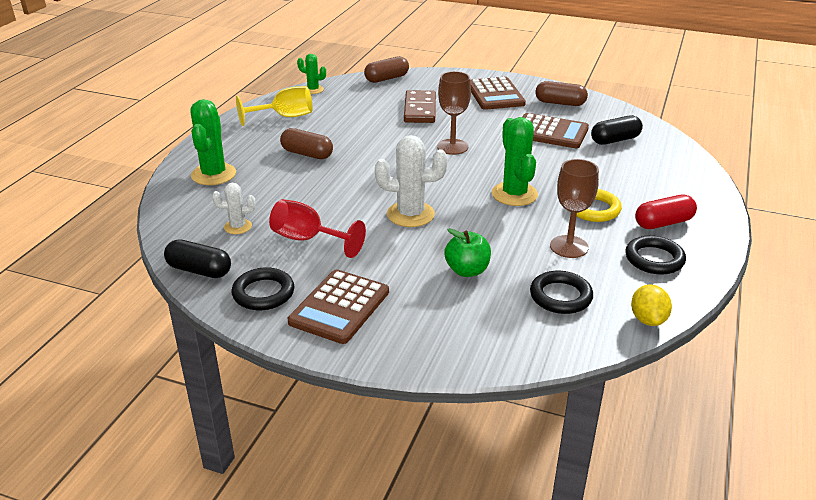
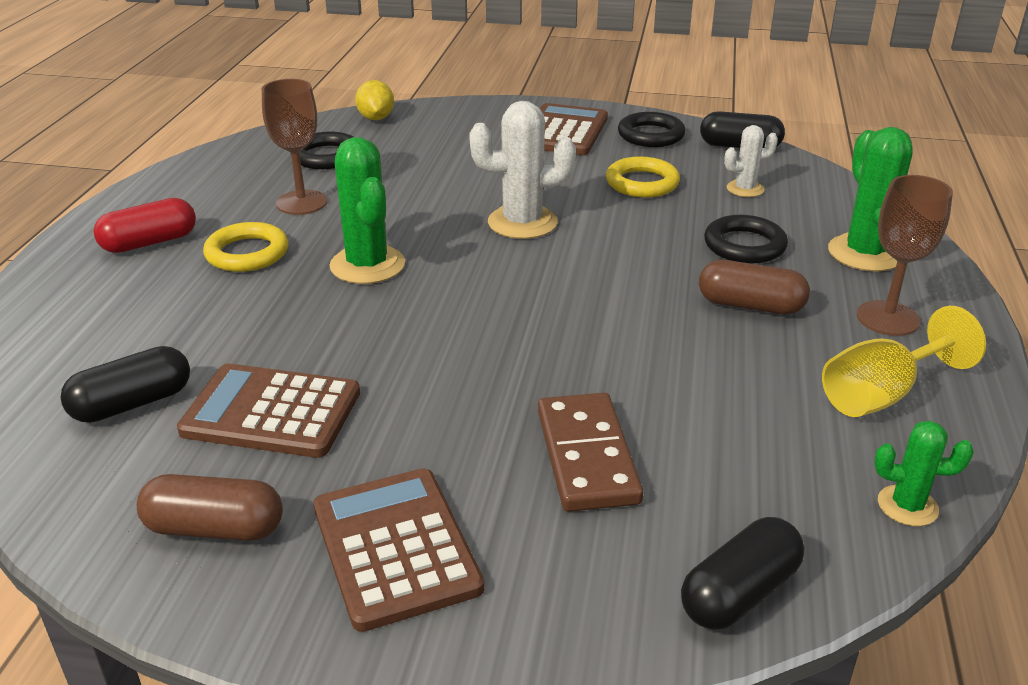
camera: 170 degrees right, 0 degrees up
(308, 240) = (642, 183): red goblet -> yellow ring
(387, 78) = (739, 593): brown capsule -> black capsule
(452, 147) = (484, 349): brown goblet -> brown goblet (887, 318)
(467, 270) = (433, 169): green apple -> none
(648, 319) = (238, 146): yellow lemon -> yellow lemon (376, 118)
(654, 259) = (194, 198): black ring -> black ring (744, 245)

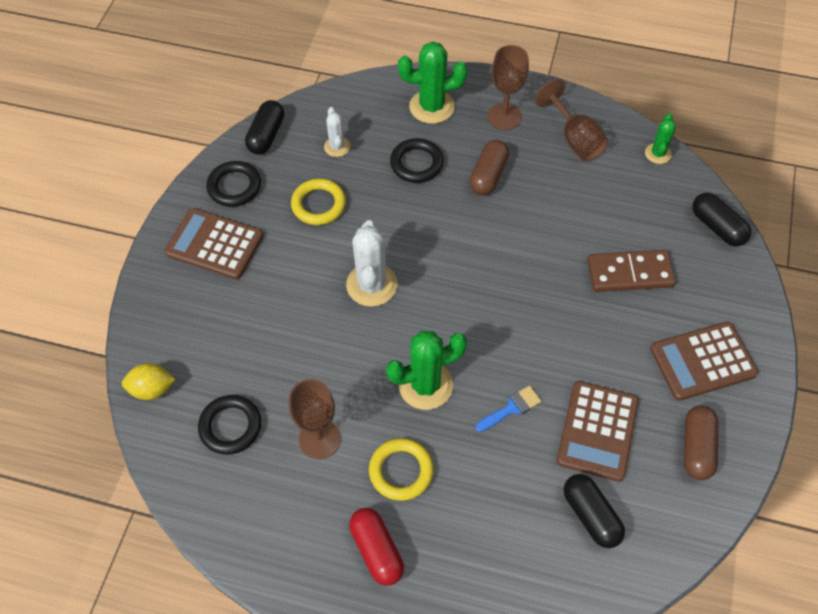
camera: 85 degrees left, 25 degrees up
(323, 332) = (511, 408): none -> blue brush
(882, 394) = (574, 139): yellow goblet -> brown goblet

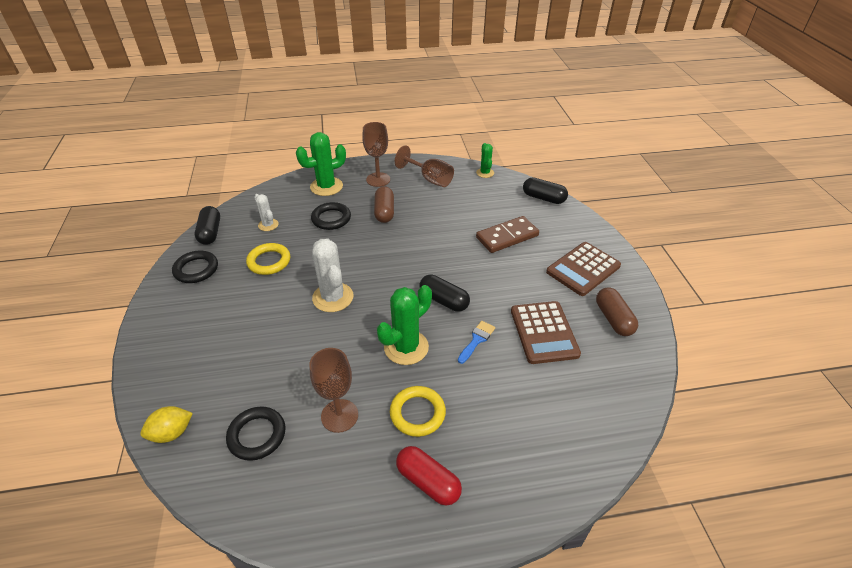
camera: 25 degrees left, 15 degrees down
(214, 244) = (193, 310): brown calculator -> none
(591, 515) = (573, 388): black capsule -> black capsule (444, 300)

